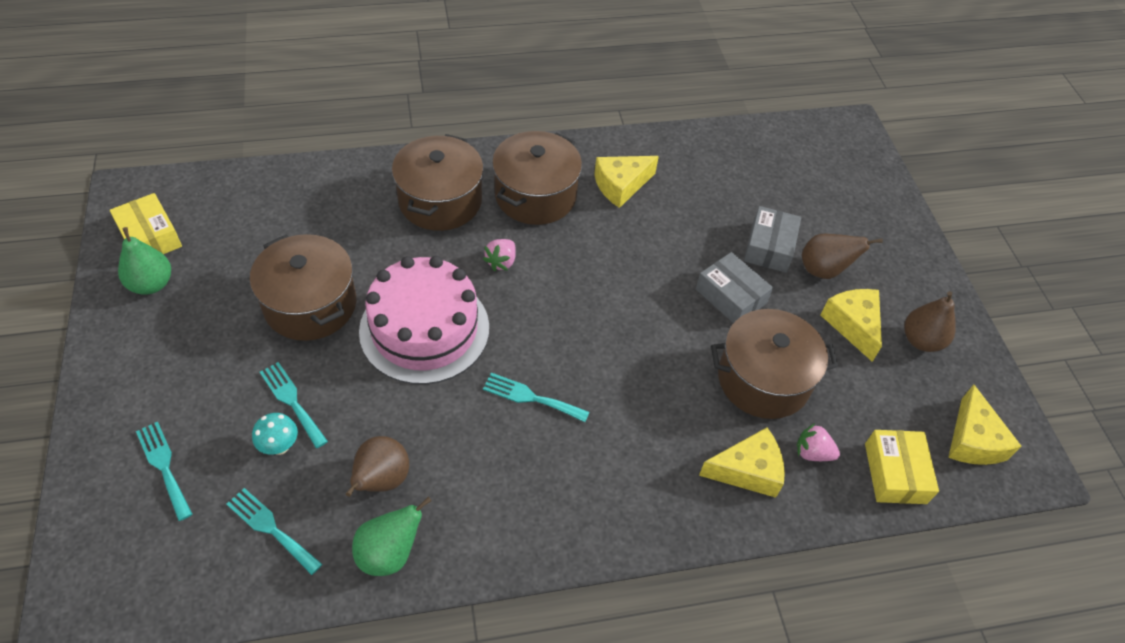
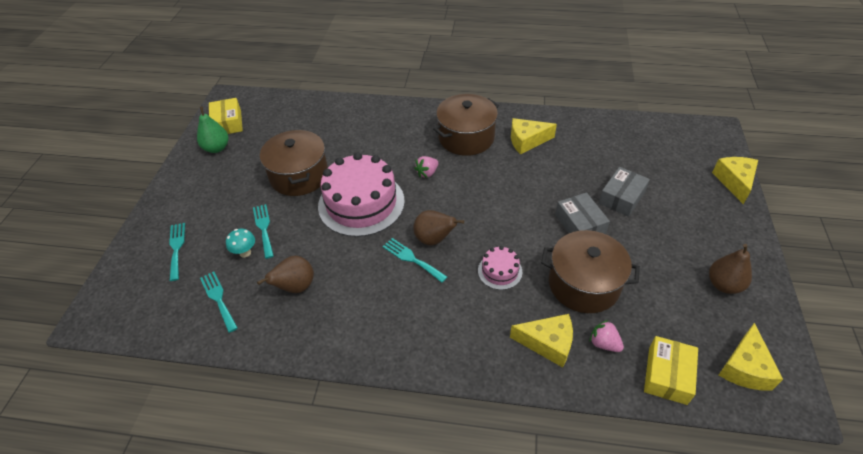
camera: 25 degrees right, 5 degrees down
(389, 553) = (281, 333): green pear -> none
(440, 201) = (403, 131): brown pot -> none
(654, 387) = (500, 271): none -> pink cake
(823, 270) = (659, 220): brown pear -> brown pear (434, 239)
(853, 325) = (669, 262): yellow cheese -> yellow cheese (734, 182)

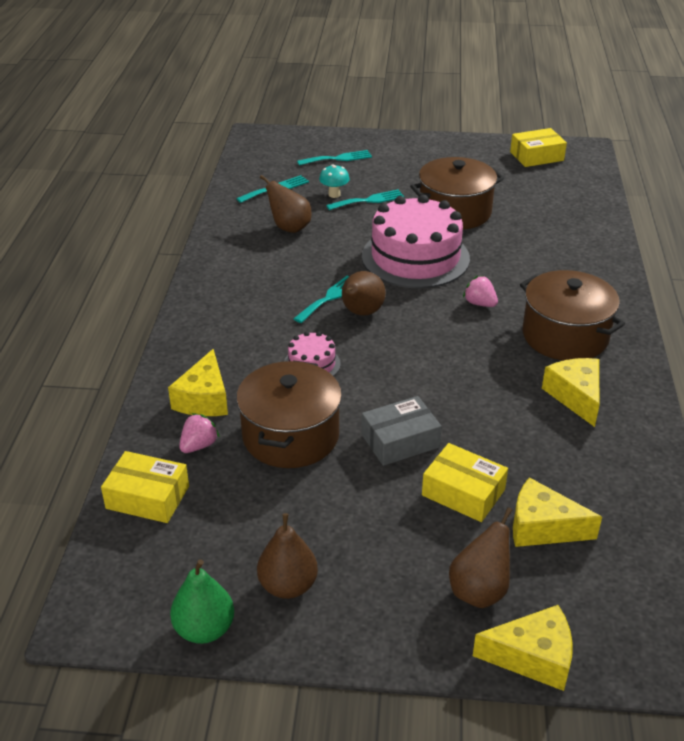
camera: 85 degrees right, 10 degrees down
(217, 148) = (490, 156): green pear -> green pear (204, 629)
(621, 197) = (463, 492): grey box -> yellow box
(697, 197) = (479, 591): none -> brown pear
(744, 367) = (147, 577): yellow cheese -> yellow cheese (542, 527)

